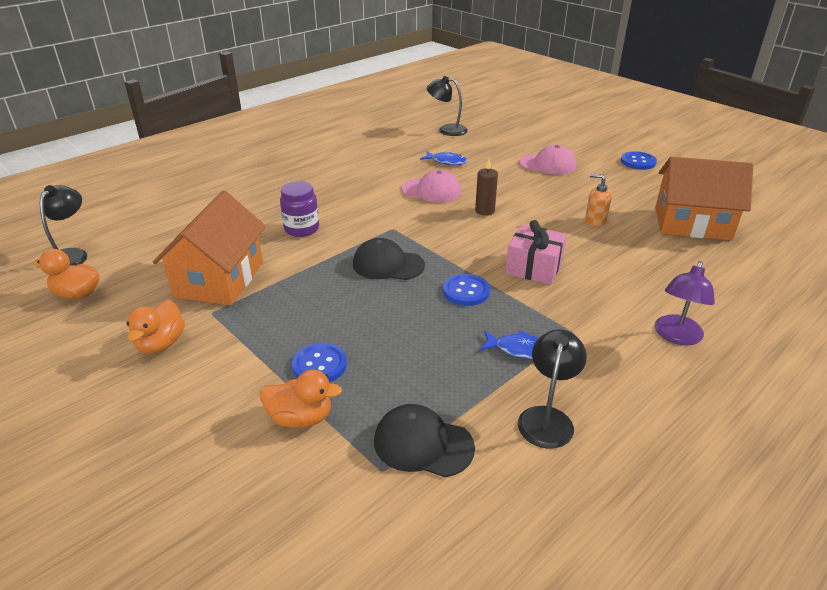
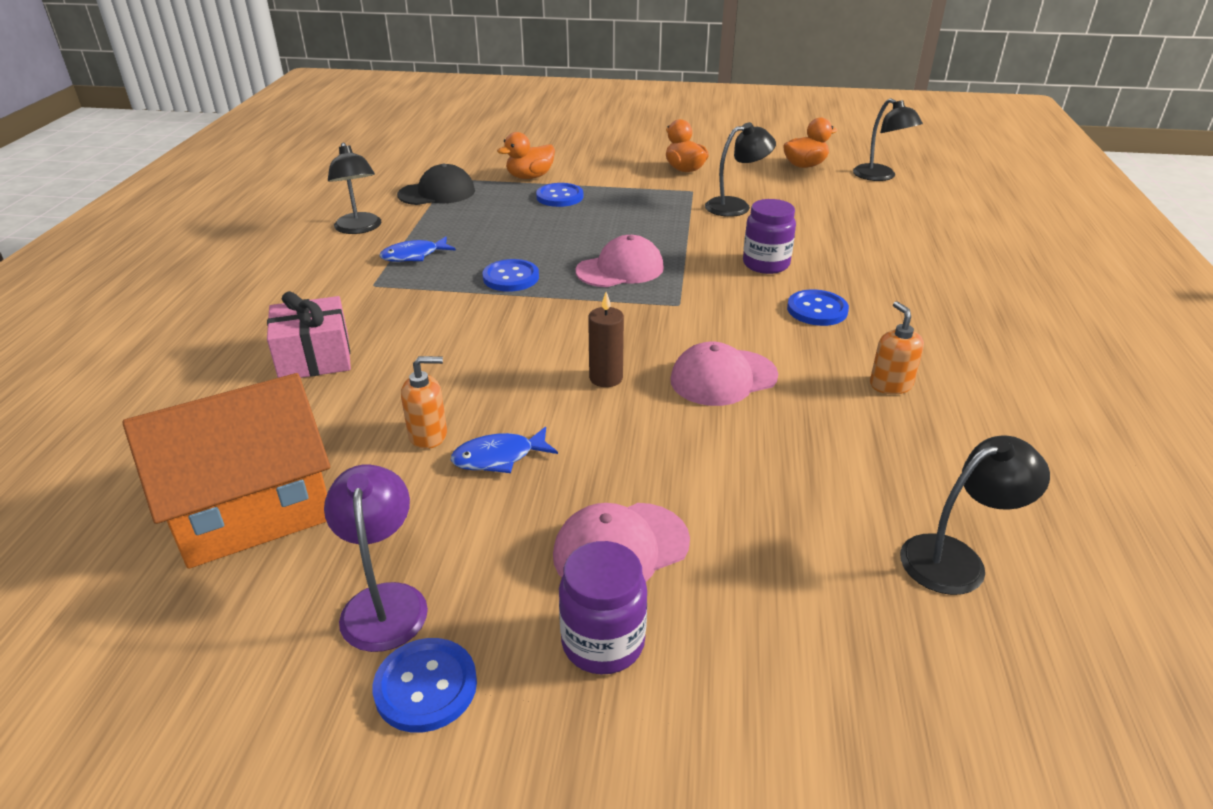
camera: 140 degrees right, 0 degrees up
(219, 279) = (736, 206): orange house -> black lamp
(332, 197) = (817, 310): none -> blue button
(370, 163) = (890, 385): none -> orange soap dispenser
(388, 264) = (620, 269): black cap -> pink cap
(446, 161) = (798, 452): blue fish -> blue fish (499, 457)
(534, 267) = (462, 328): pink gift -> pink gift (314, 358)
(576, 151) = (603, 643): none -> purple jar
(676, 336) = (259, 319): purple lamp -> purple lamp (384, 601)

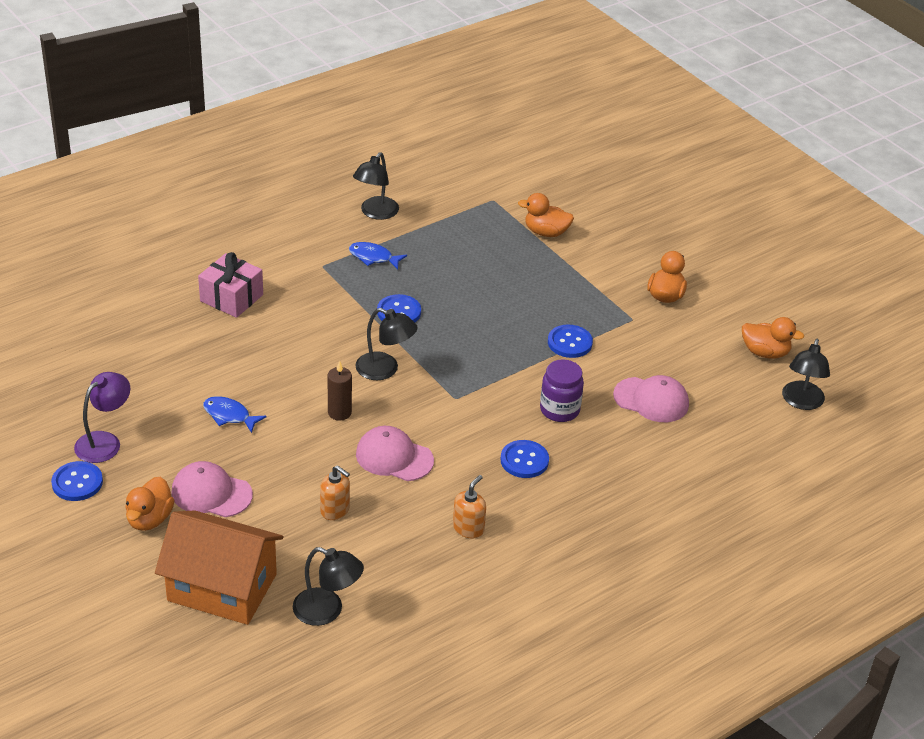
camera: 45 degrees right, 5 degrees up
(252, 509) = (111, 364): orange house -> orange house (222, 587)
(428, 435) = (218, 381): orange soap dispenser -> orange soap dispenser (335, 510)
(437, 193) = (464, 209): black cap -> none
(559, 197) = (534, 265): blue button -> blue button (569, 343)
(603, 643) = (149, 519): purple jar -> orange duck
(620, 269) = (467, 350): pink cap -> pink cap (651, 400)
(736, 206) = (635, 353): black lamp -> black lamp (385, 370)

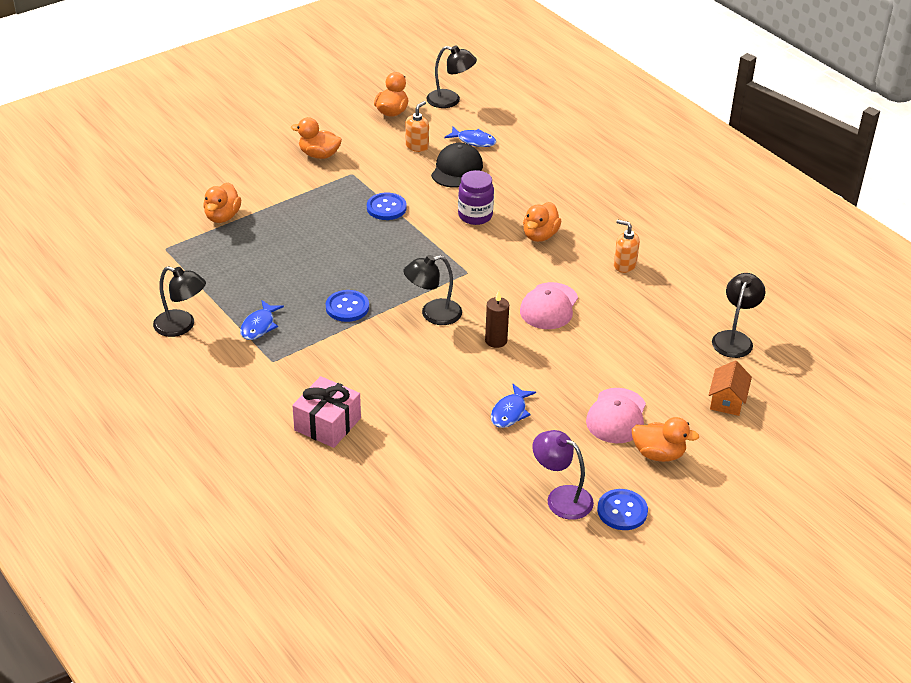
camera: 90 degrees left, 0 degrees up
(222, 587) = (727, 400): orange house -> orange house, size x0.47
(335, 510) = (620, 338): orange soap dispenser -> orange soap dispenser (417, 146)
(385, 370) = (433, 314): black lamp -> black lamp turned 135 degrees counterclockwise
(524, 460) = (540, 235): blue button -> orange duck
(651, 400) = (456, 169): pink cap -> black cap
(714, 417) = (474, 141): none -> blue fish

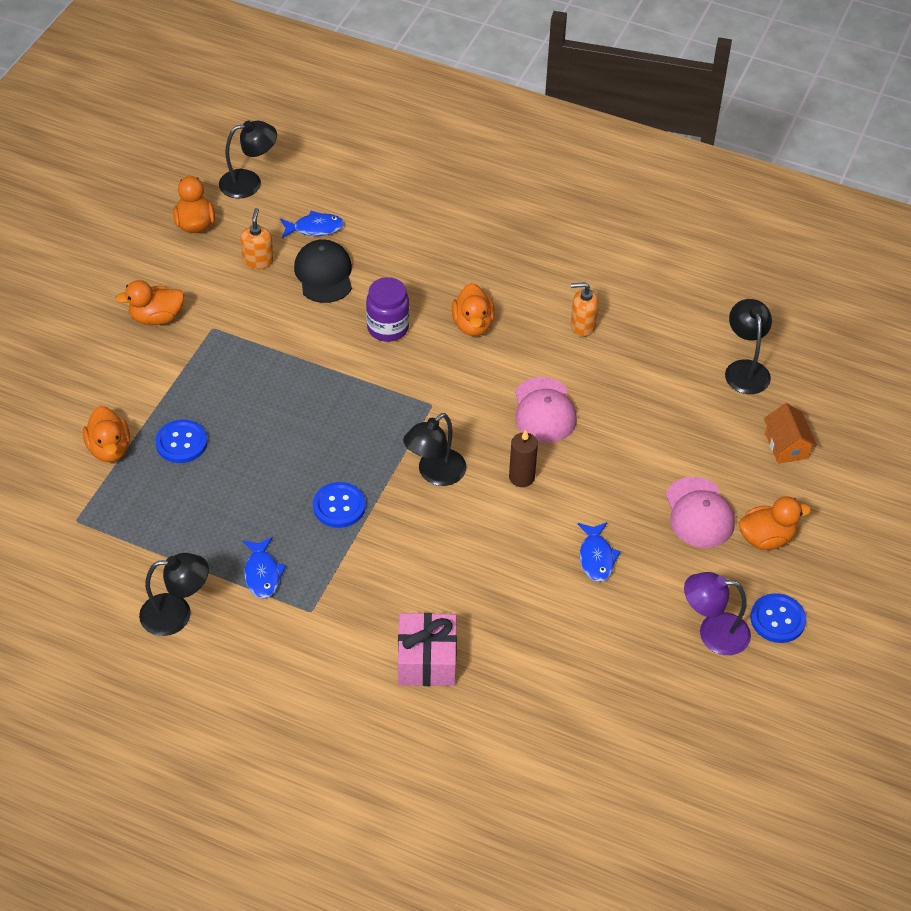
camera: 30 degrees left, 10 degrees up
(386, 208) = (285, 358): blue button -> blue button (181, 443)

